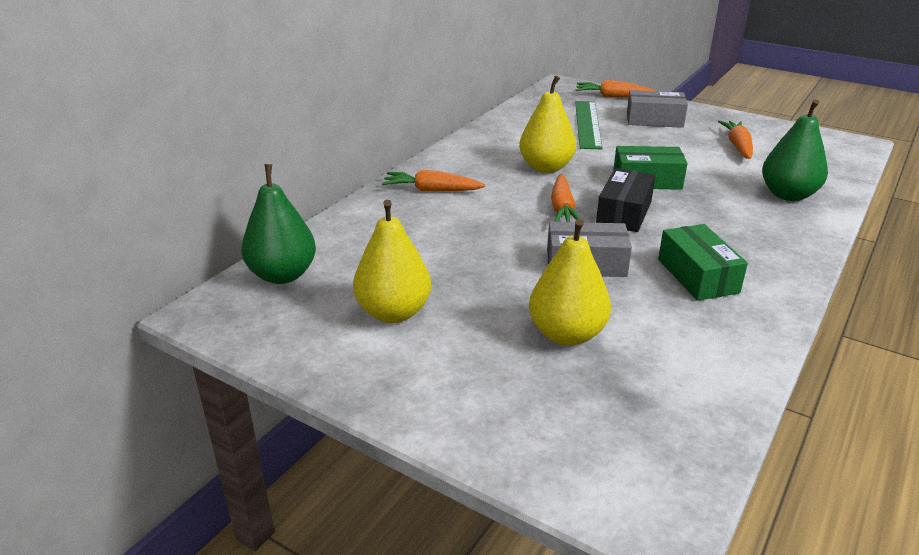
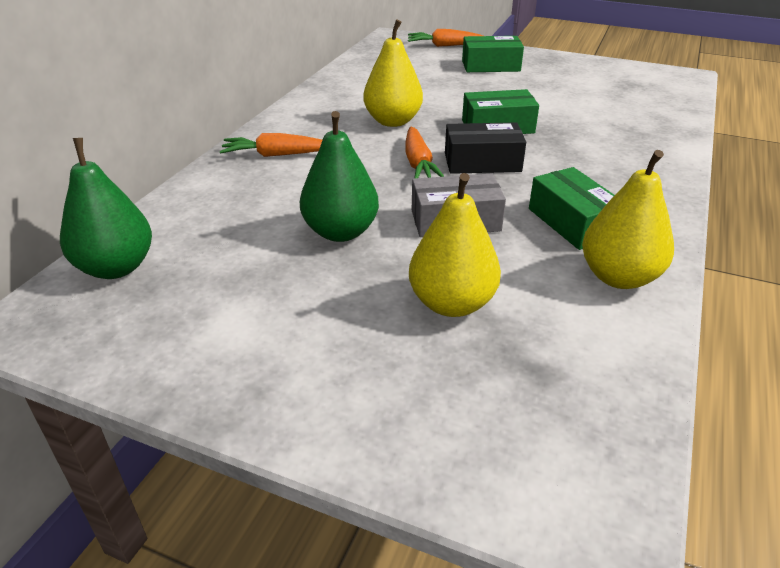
camera: 10 degrees left, 5 degrees up
(393, 312) = (253, 299): yellow pear -> yellow pear (619, 277)
(587, 124) = (425, 74): green ruler -> none
(624, 213) = (482, 162): black box -> black box turned 75 degrees clockwise
(654, 120) = (490, 66): grey box -> green box
(738, 146) = (577, 86): orange carrot -> none
(788, 195) = (637, 130): green pear -> green pear (340, 232)

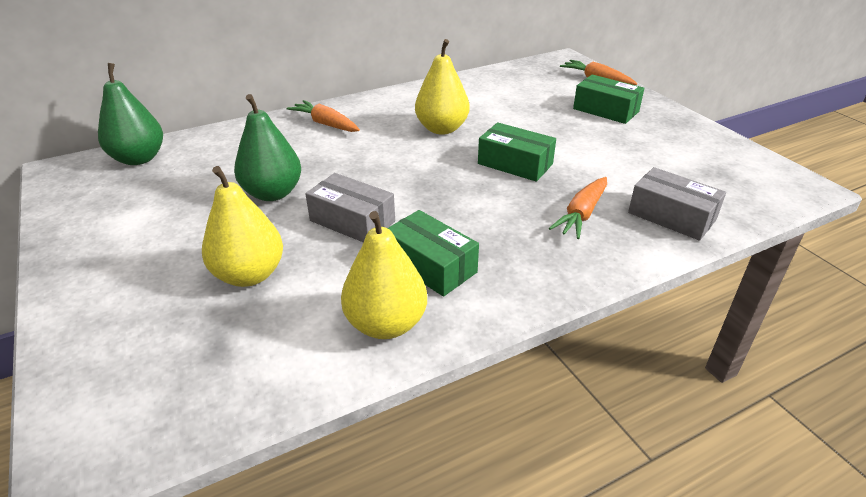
camera: 40 degrees right, 0 degrees up
(418, 163) = (403, 168): orange carrot -> orange carrot (582, 214)
(482, 162) = (450, 187): black box -> none
(573, 222) = (431, 265): green box -> green box turned 60 degrees counterclockwise
(651, 122) = (671, 216): none -> grey box

